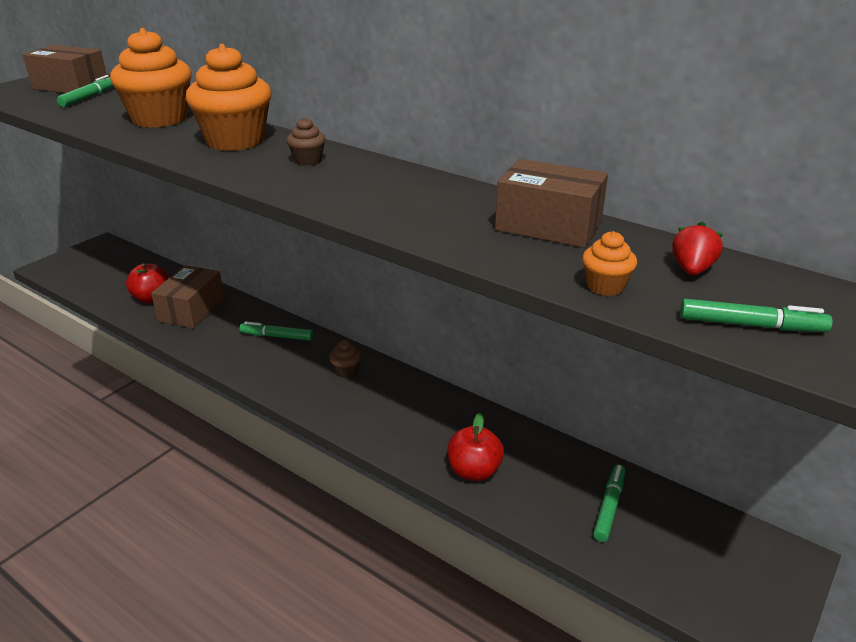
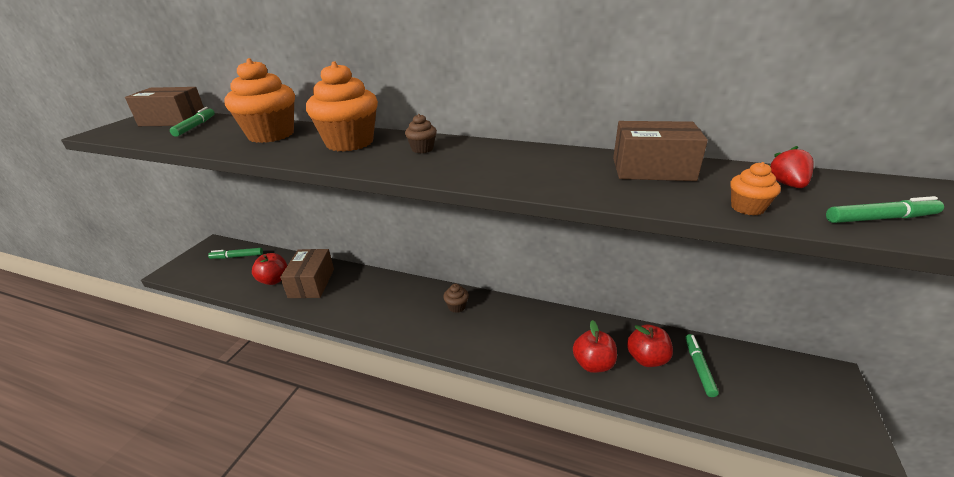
camera: 15 degrees left, 0 degrees up
(277, 336) = (390, 290): green marker -> green marker (237, 256)
(547, 481) = (646, 359): none -> red apple

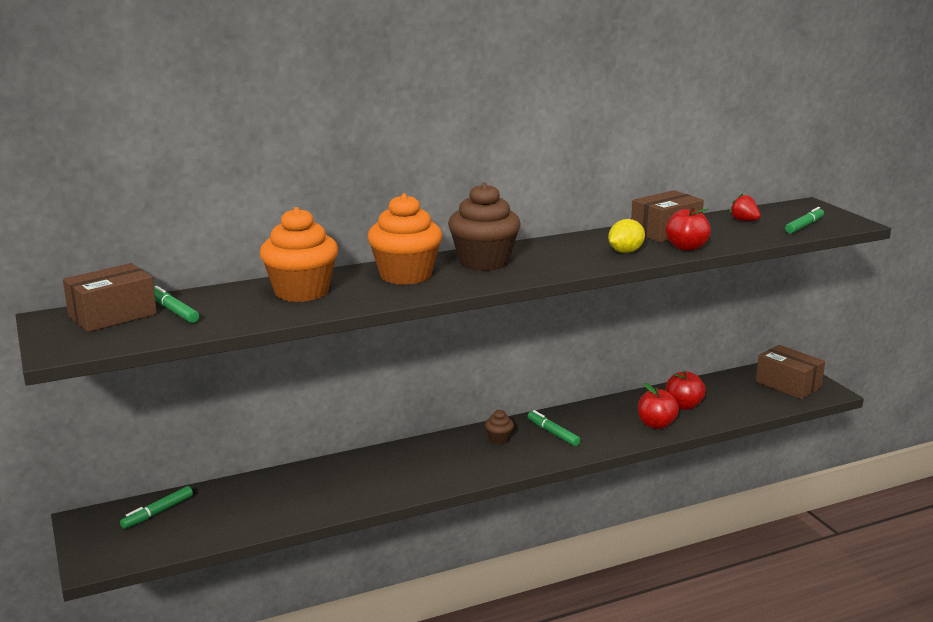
camera: 45 degrees left, 10 degrees down
(274, 280) = (264, 506): red apple -> red apple (686, 247)
(312, 283) = (316, 488): brown box -> brown box (788, 385)
(422, 149) = (484, 262): brown cupcake -> brown cupcake, size x2.27
(559, 178) = (625, 252): none -> yellow lemon
(699, 367) = (718, 396): green marker -> green marker (553, 433)
(747, 208) = (747, 238): orange cupcake -> none

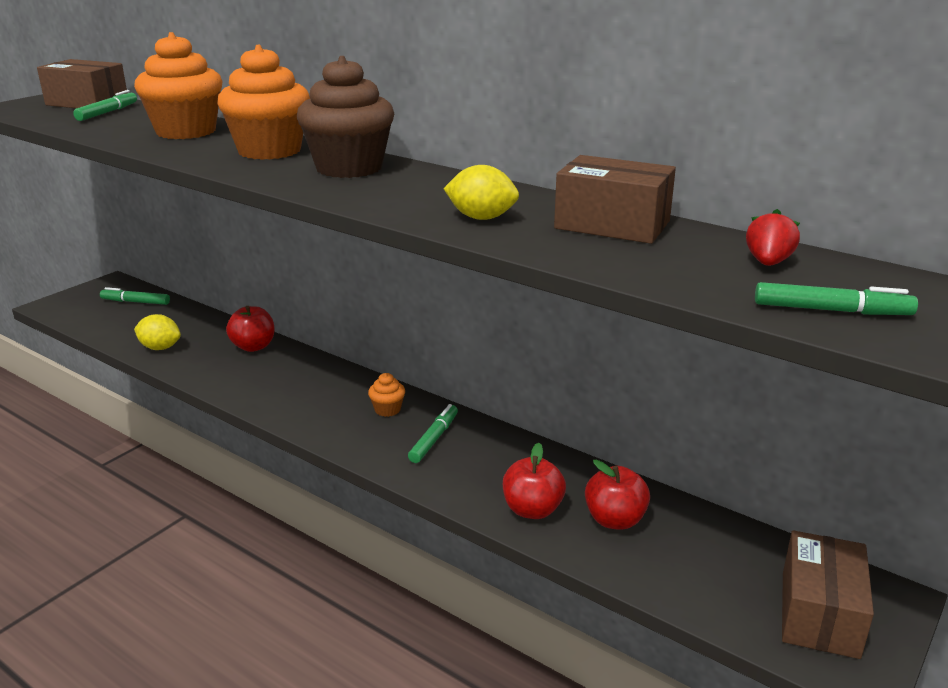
camera: 60 degrees right, 5 degrees up
(282, 513) = (160, 348): none -> yellow lemon
(499, 439) = (387, 410): brown cupcake -> orange cupcake
(686, 247) = (555, 246): red apple -> red apple (253, 347)

